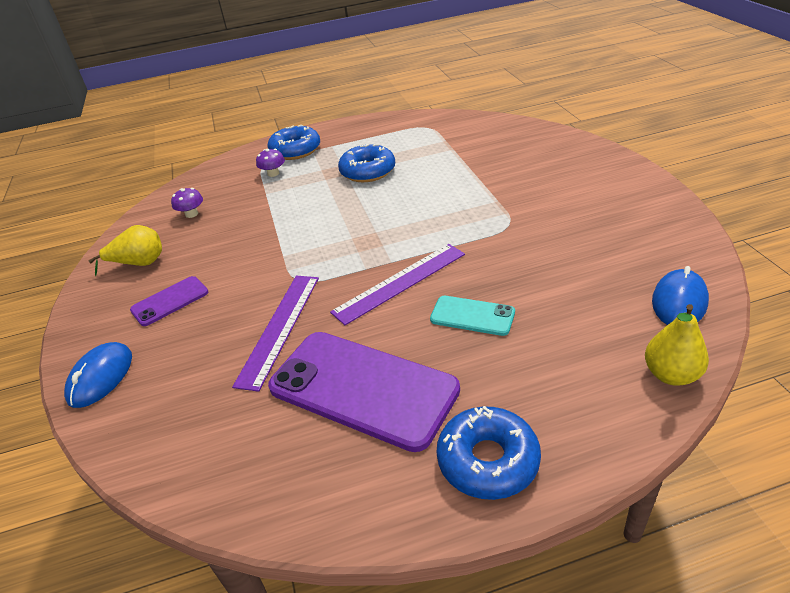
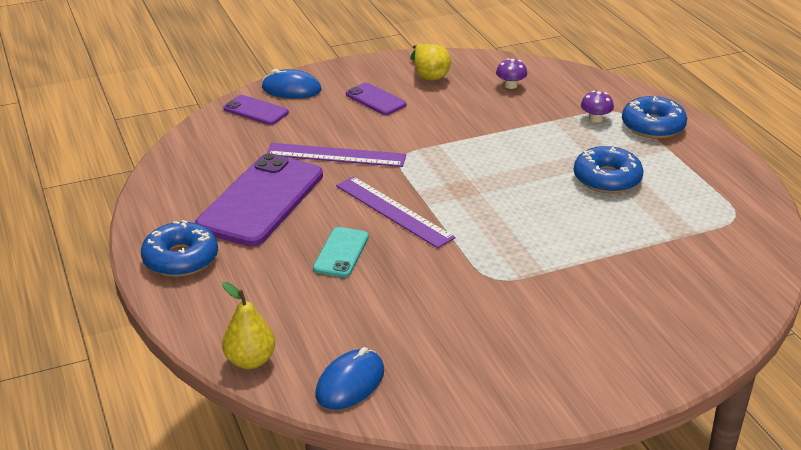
camera: 80 degrees right, 5 degrees down
(139, 411) = (256, 111): none -> purple phone
(679, 301) = (350, 383): blue mouse -> blue mouse turned 75 degrees counterclockwise

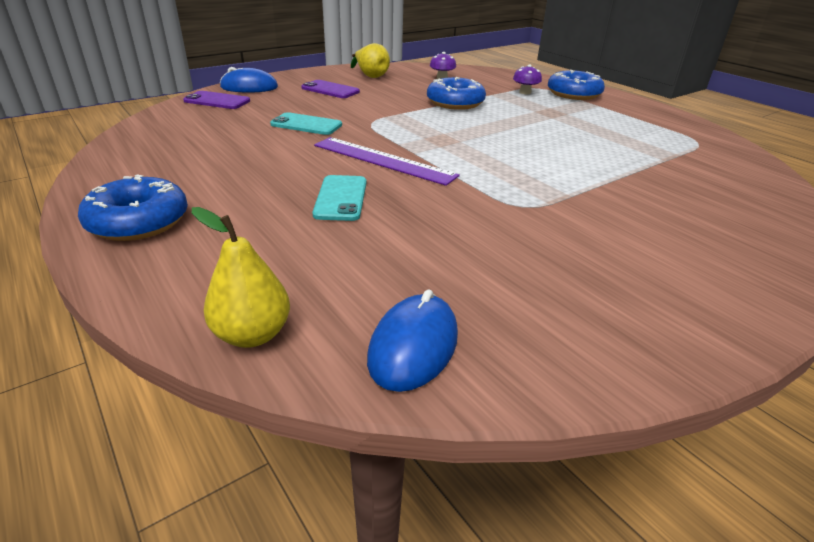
camera: 15 degrees left, 0 degrees up
(261, 200) = (234, 162): purple phone -> none
(336, 155) = (306, 125): purple ruler -> turquoise phone
(607, 179) = (567, 125): blue donut -> blue donut (455, 103)

